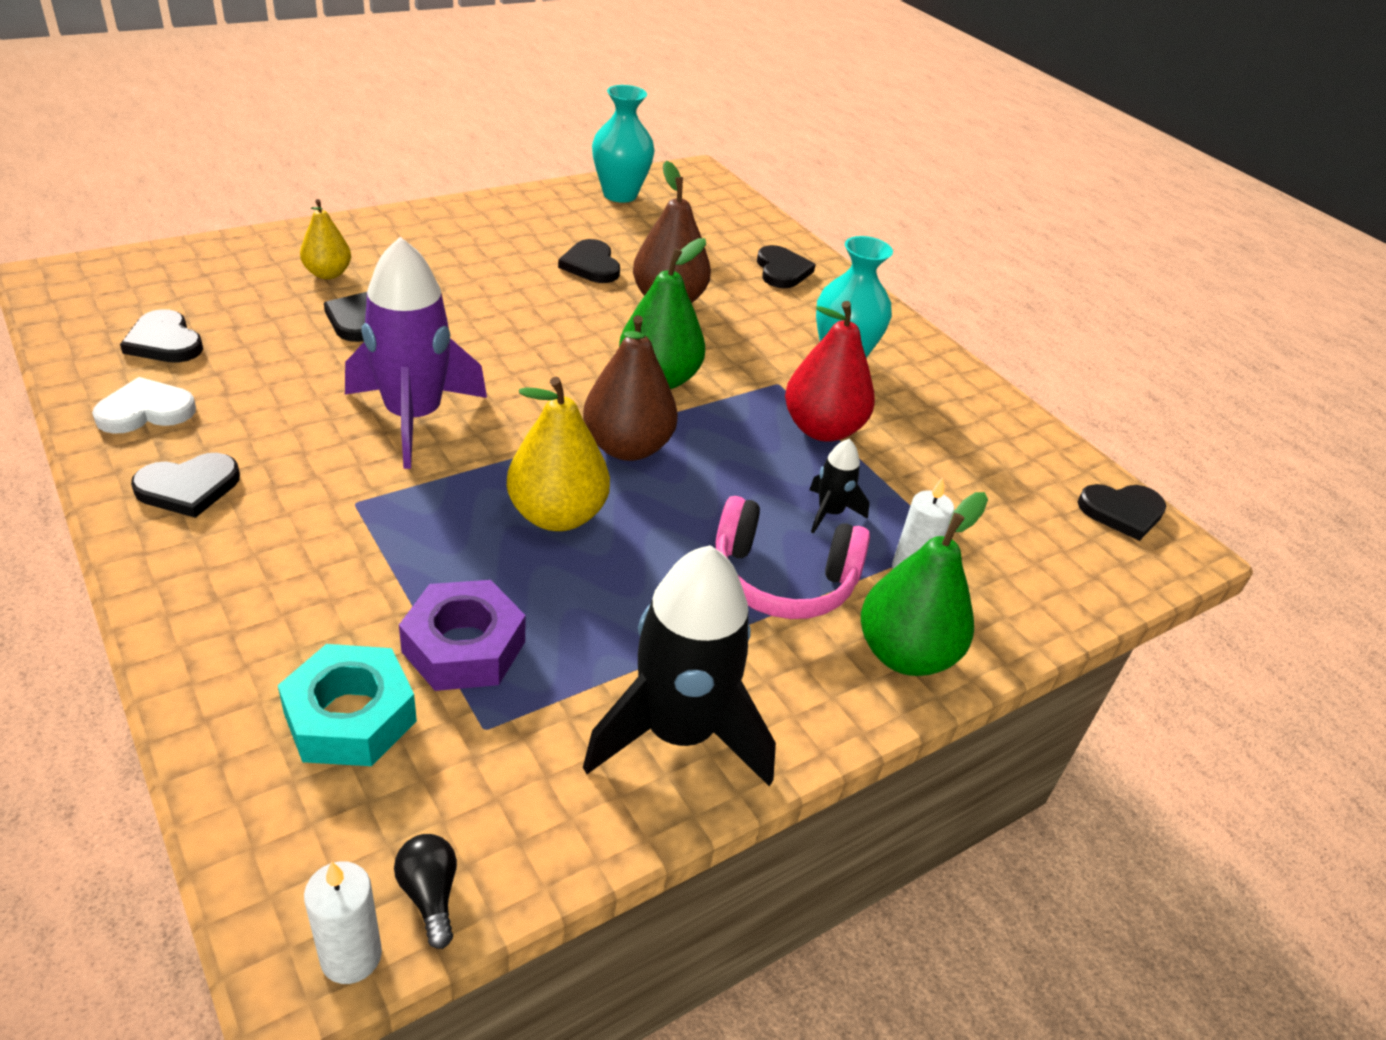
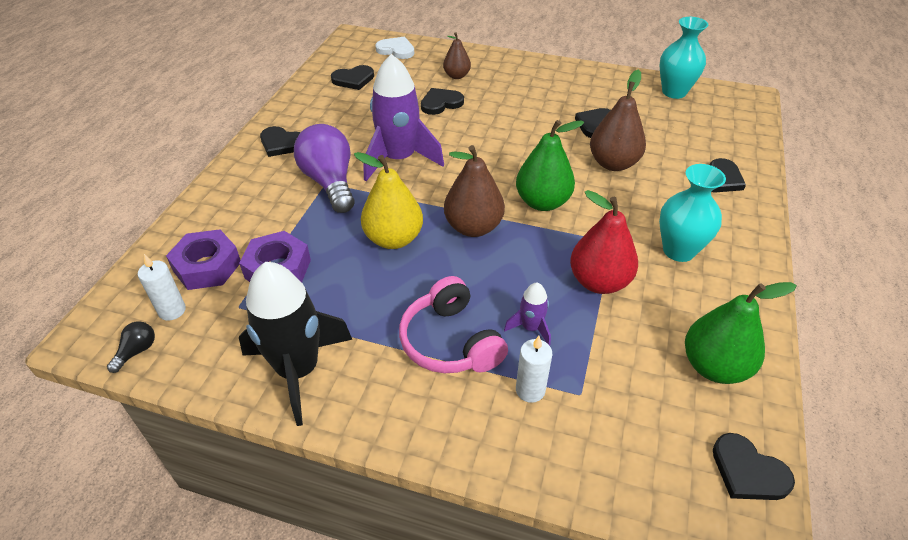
camera: 55 degrees right, 5 degrees up
(145, 411) = (310, 105): white heart -> white heart (396, 50)
(164, 342) = (353, 79): black heart -> black heart turned 120 degrees counterclockwise
(328, 273) = (456, 76): yellow pear -> brown pear
(350, 717) = (207, 266): turquoise nut -> purple nut
(351, 956) = (92, 350): white candle -> white candle (172, 310)
(359, 498) = (330, 182): none -> purple light bulb
(830, 513) = (530, 328): black rocket -> purple rocket
(905, 654) = (454, 428): green pear -> green pear (714, 367)

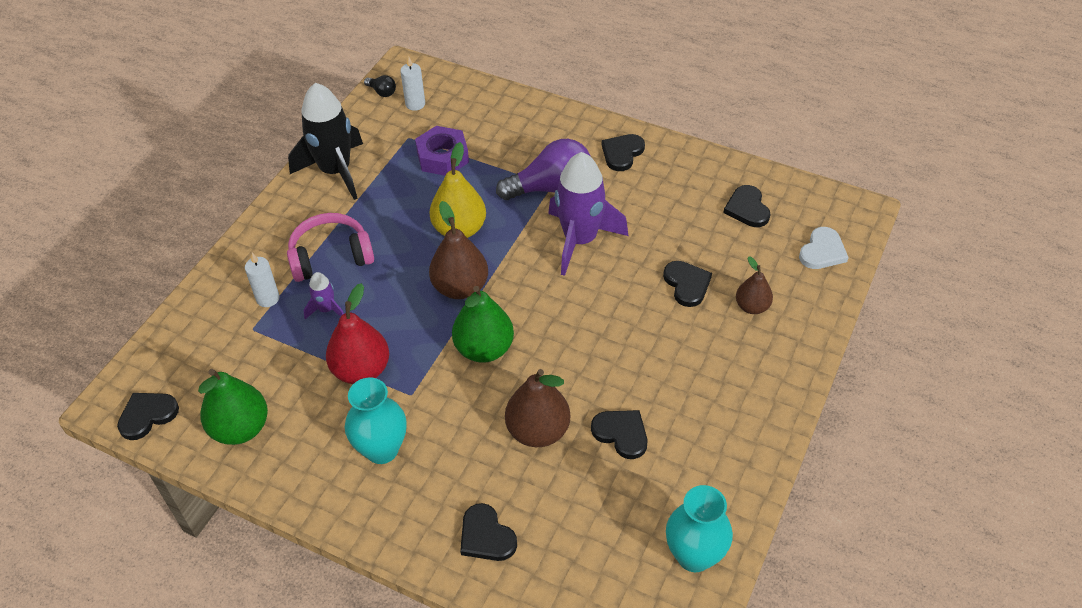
camera: 100 degrees right, 5 degrees up
(207, 266) = (457, 117): purple nut -> none

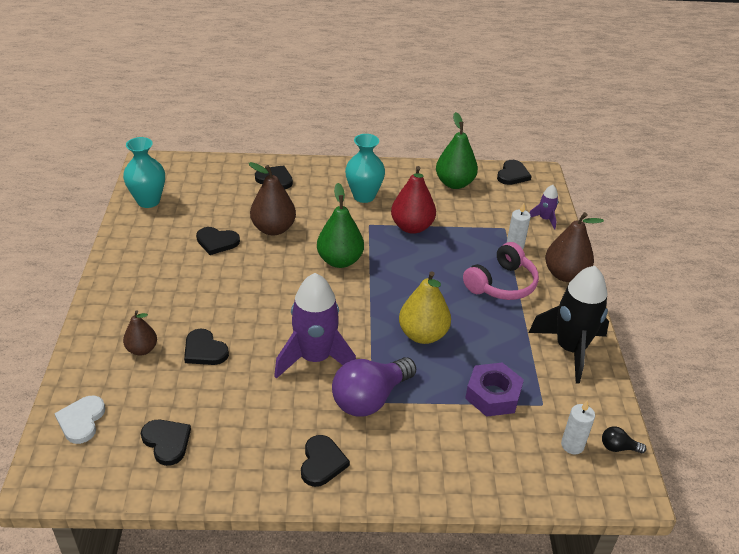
camera: 150 degrees right, 10 degrees down
(326, 309) = (469, 251): purple rocket -> purple rocket (544, 219)
(460, 287) = (387, 293): brown pear -> brown pear (565, 274)

